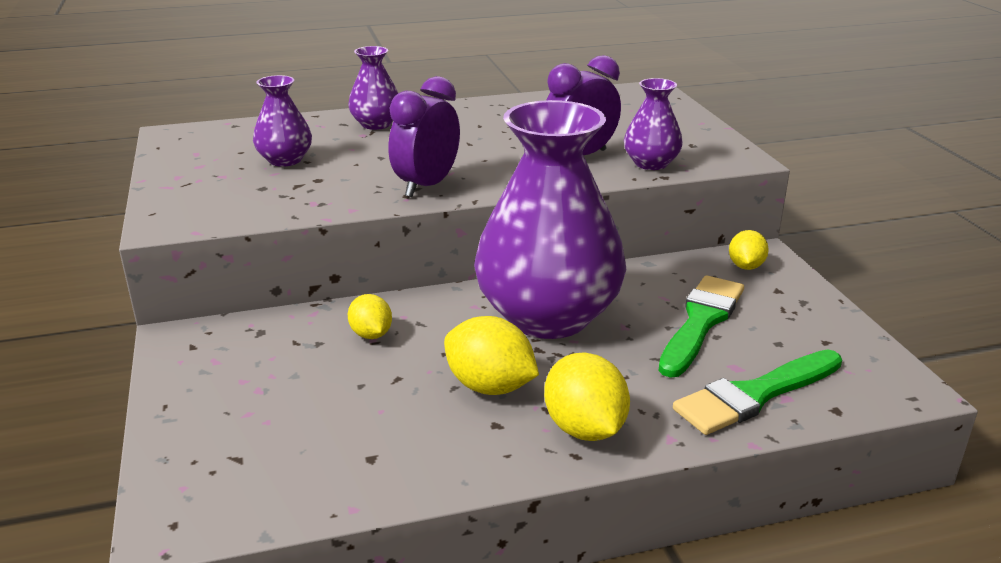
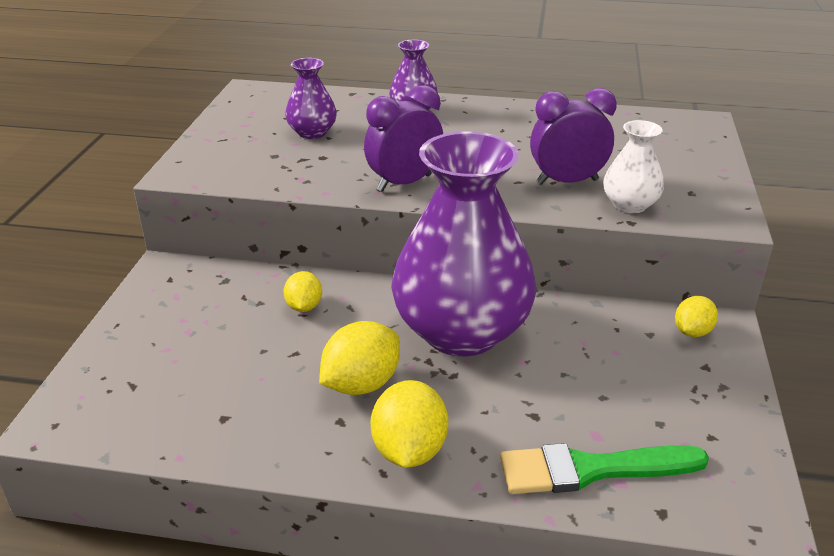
camera: 25 degrees right, 5 degrees up
(490, 386) = (361, 384): yellow lemon -> yellow lemon turned 75 degrees clockwise
(651, 163) = (629, 205): purple vase -> white vase
(701, 322) = (599, 378): green brush -> none

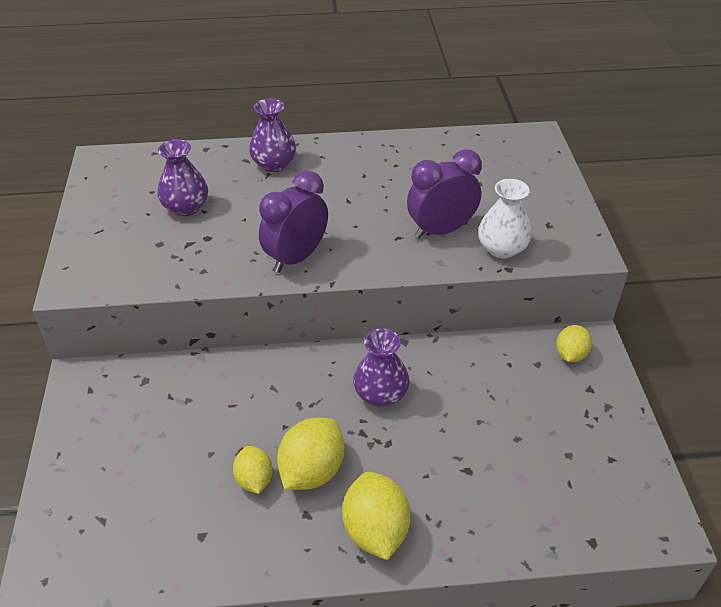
camera: 15 degrees left, 10 degrees up
(304, 306) = (231, 396): yellow lemon -> yellow lemon (254, 480)
(461, 331) = (380, 394): purple vase -> purple vase, size x0.44
(591, 470) = (528, 514): green brush -> none

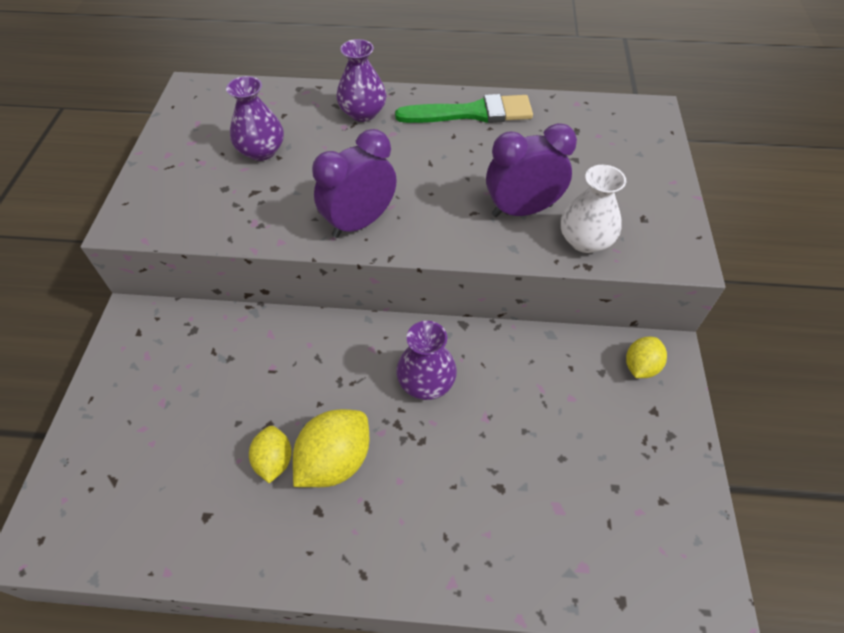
camera: 10 degrees right, 10 degrees up
(375, 531) = (386, 543): yellow lemon -> none
(376, 154) = (472, 113): none -> green brush

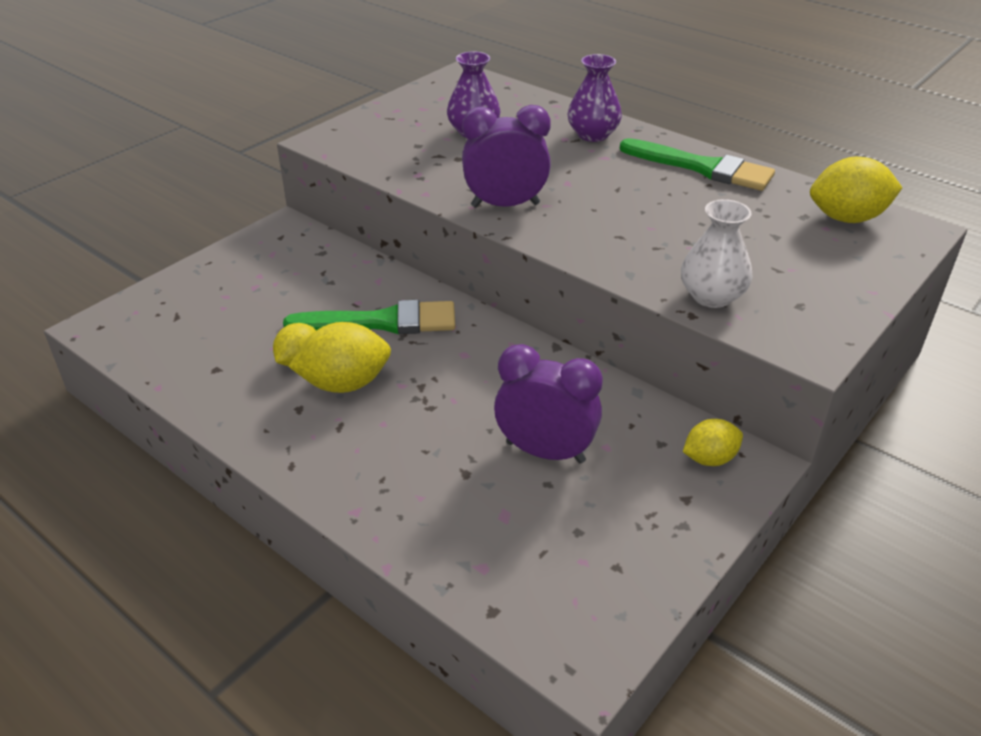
camera: 35 degrees right, 15 degrees down
(311, 377) = (382, 322): none -> green brush
(426, 382) = (476, 370): purple vase -> none
(522, 210) = (670, 252): purple clock -> purple clock (545, 452)
(603, 120) = (847, 218): none -> yellow lemon

